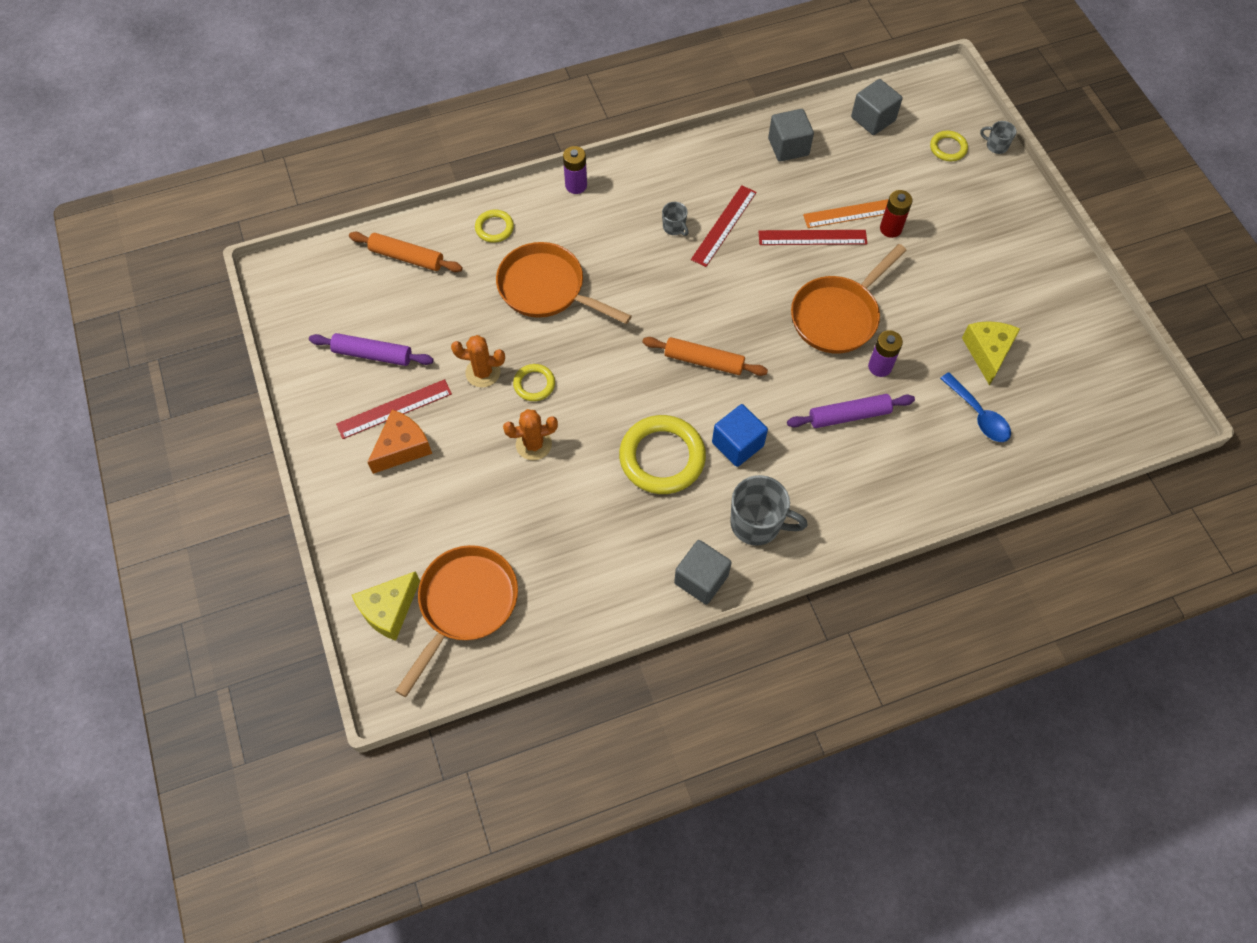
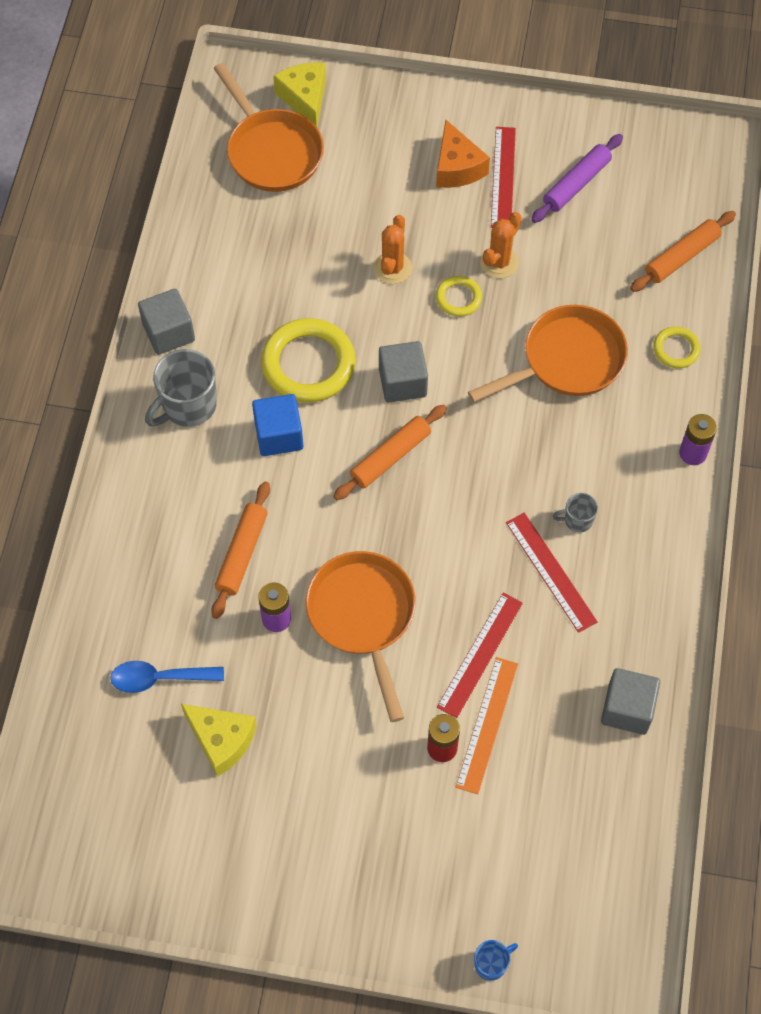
camera: 120 degrees right, 0 degrees up
(849, 415) = (242, 553): purple rolling pin -> orange rolling pin
(873, 119) = (617, 838): grey cube -> grey cube (402, 382)
(948, 148) = (521, 899): yellow ring -> none
(996, 146) = (491, 964): grey mug -> blue mug

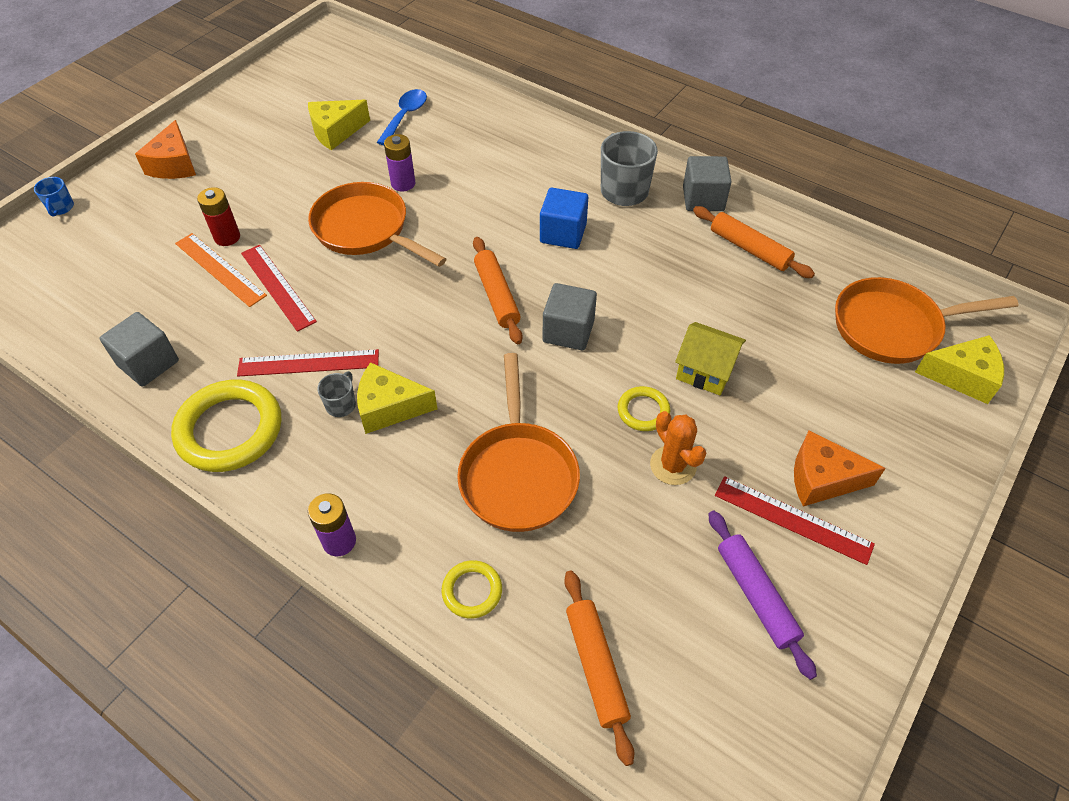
camera: 115 degrees right, 10 degrees down
(242, 553) = (470, 182): orange rolling pin -> orange rolling pin (749, 249)
(308, 364) = (624, 274): yellow ring -> yellow ring (229, 430)
(363, 617) = (366, 230): orange pan -> orange pan turned 150 degrees counterclockwise
(363, 888) = (174, 164): none -> orange cheese
(392, 268) = (705, 371): orange cactus -> yellow house
(559, 482) = (389, 407): none -> yellow cheese

